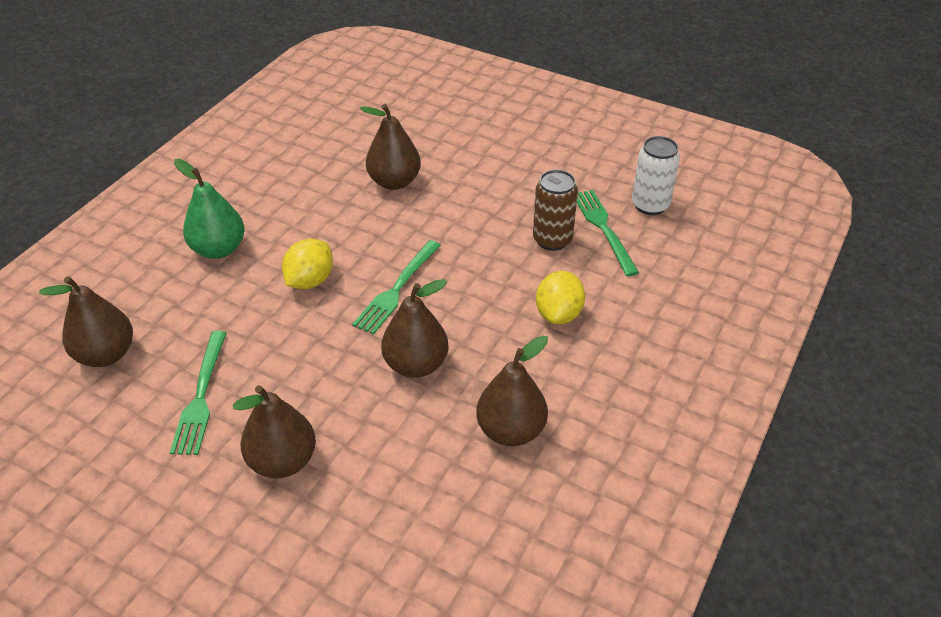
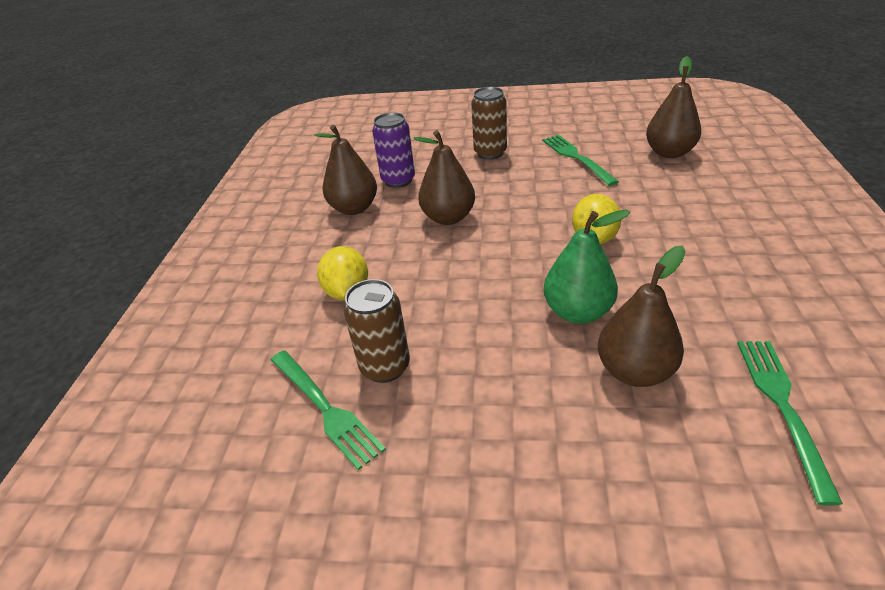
camera: 160 degrees right, 5 degrees down
(219, 249) = (707, 231): green pear -> green pear (577, 312)
(282, 461) = (490, 153): brown pear -> brown can
(396, 290) = (511, 258): green fork -> green fork (781, 405)
(433, 460) = (398, 180): none -> purple can
(650, 205) = (264, 478): white can -> none

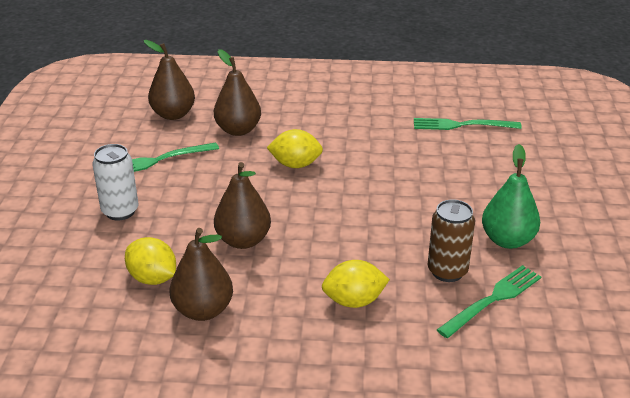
camera: 95 degrees left, 5 degrees down
(398, 180) = (153, 278): purple can -> yellow lemon
(490, 153) = (120, 211): brown can -> white can
(577, 312) = (385, 180): green pear -> green pear (507, 240)
(634, 371) = (440, 165): brown pear -> brown pear (238, 130)

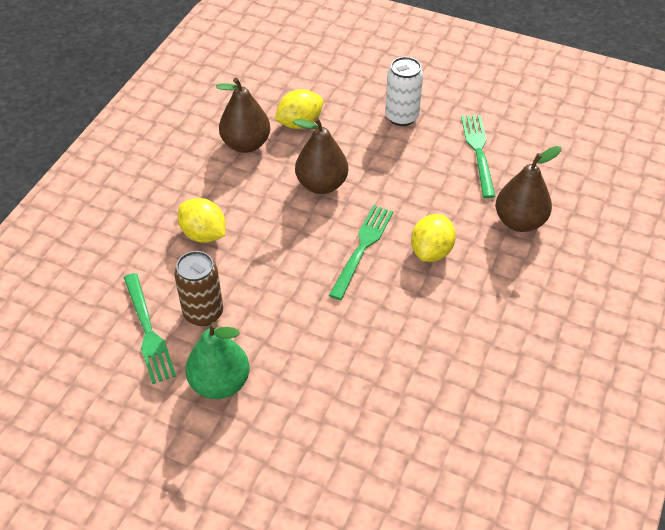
camera: 110 degrees right, 15 degrees up
(173, 114) = (570, 176): brown pear -> none
(354, 301) = (204, 234): yellow lemon -> yellow lemon turned 60 degrees counterclockwise
(461, 125) = (463, 444): green fork -> green fork (362, 247)

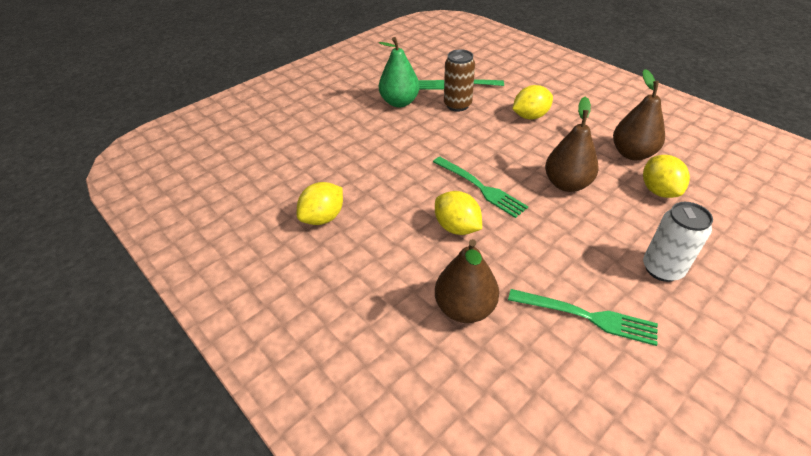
camera: 115 degrees right, 5 degrees down
(485, 368) = (323, 218): none -> yellow lemon

